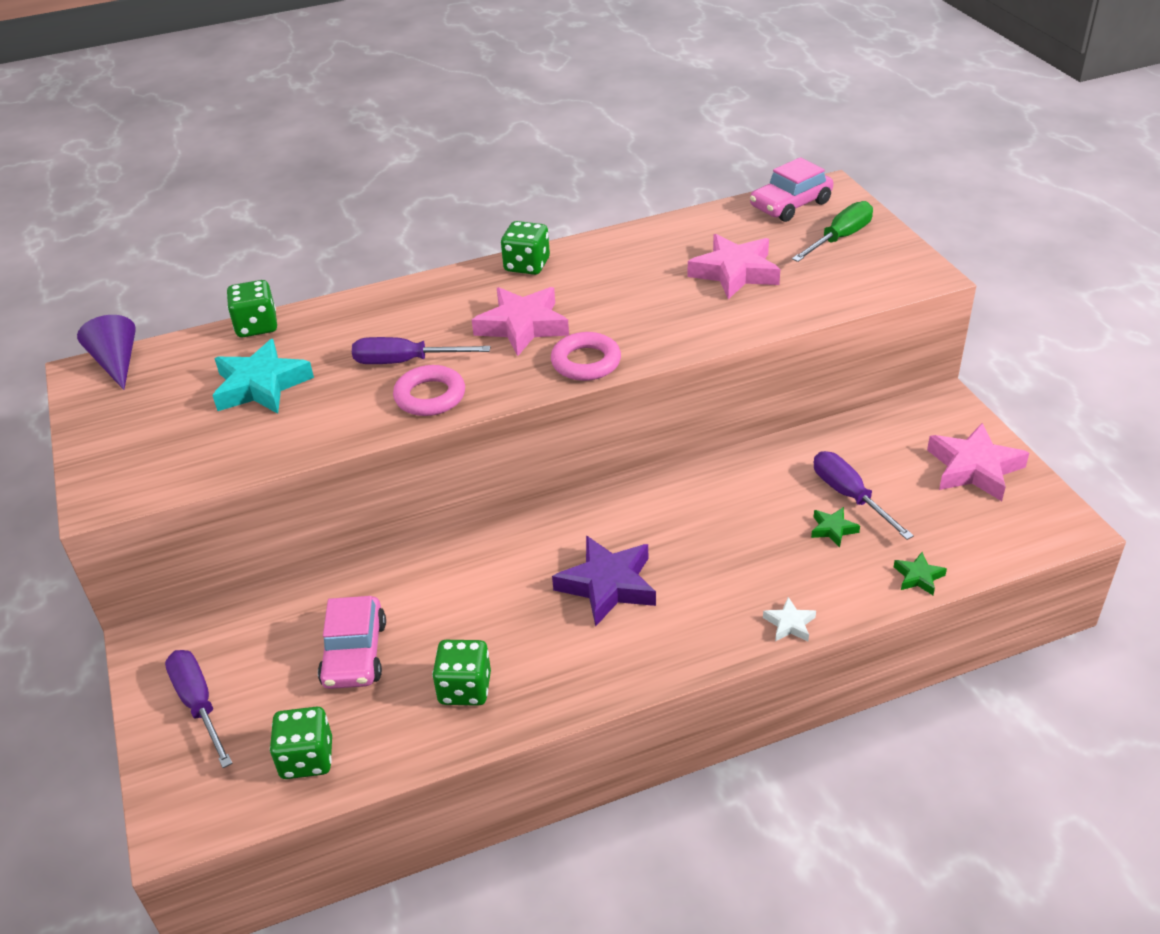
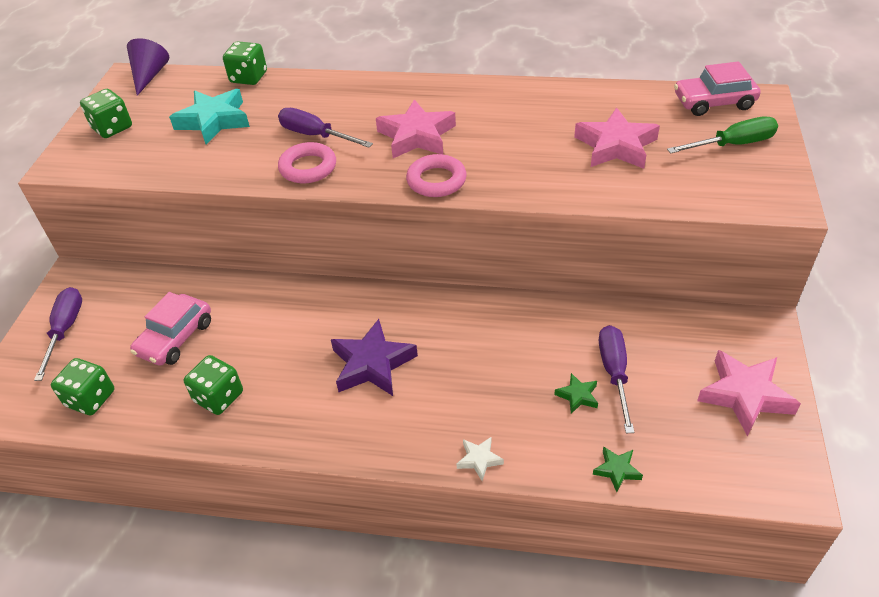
camera: 30 degrees right, 5 degrees up
(527, 265) = (461, 89): green dice -> green dice (112, 128)

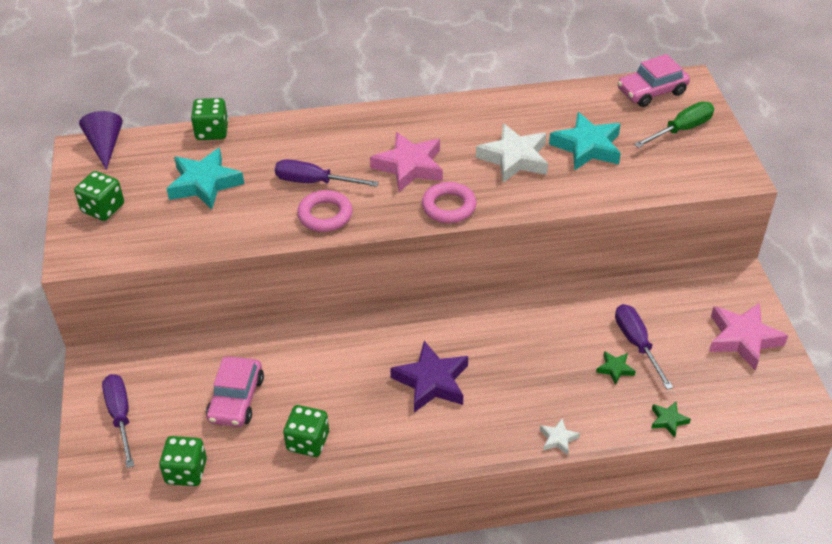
camera: 20 degrees left, 0 degrees up
(530, 145) = (514, 158): none -> white star
(615, 146) = (587, 147): pink star -> turquoise star

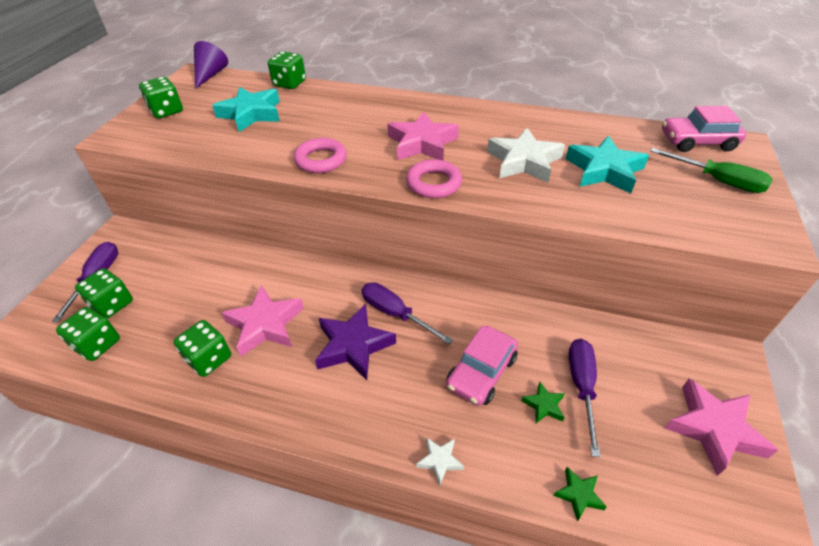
camera: 25 degrees right, 0 degrees up
(164, 433) = (112, 304): none -> green dice
(236, 399) = (186, 297): pink car -> pink car (481, 372)
(314, 182) = (333, 134): purple screwdriver -> purple screwdriver (395, 314)
(336, 394) = (265, 324): none -> pink star
(681, 129) = (717, 181): green screwdriver -> green screwdriver turned 45 degrees clockwise

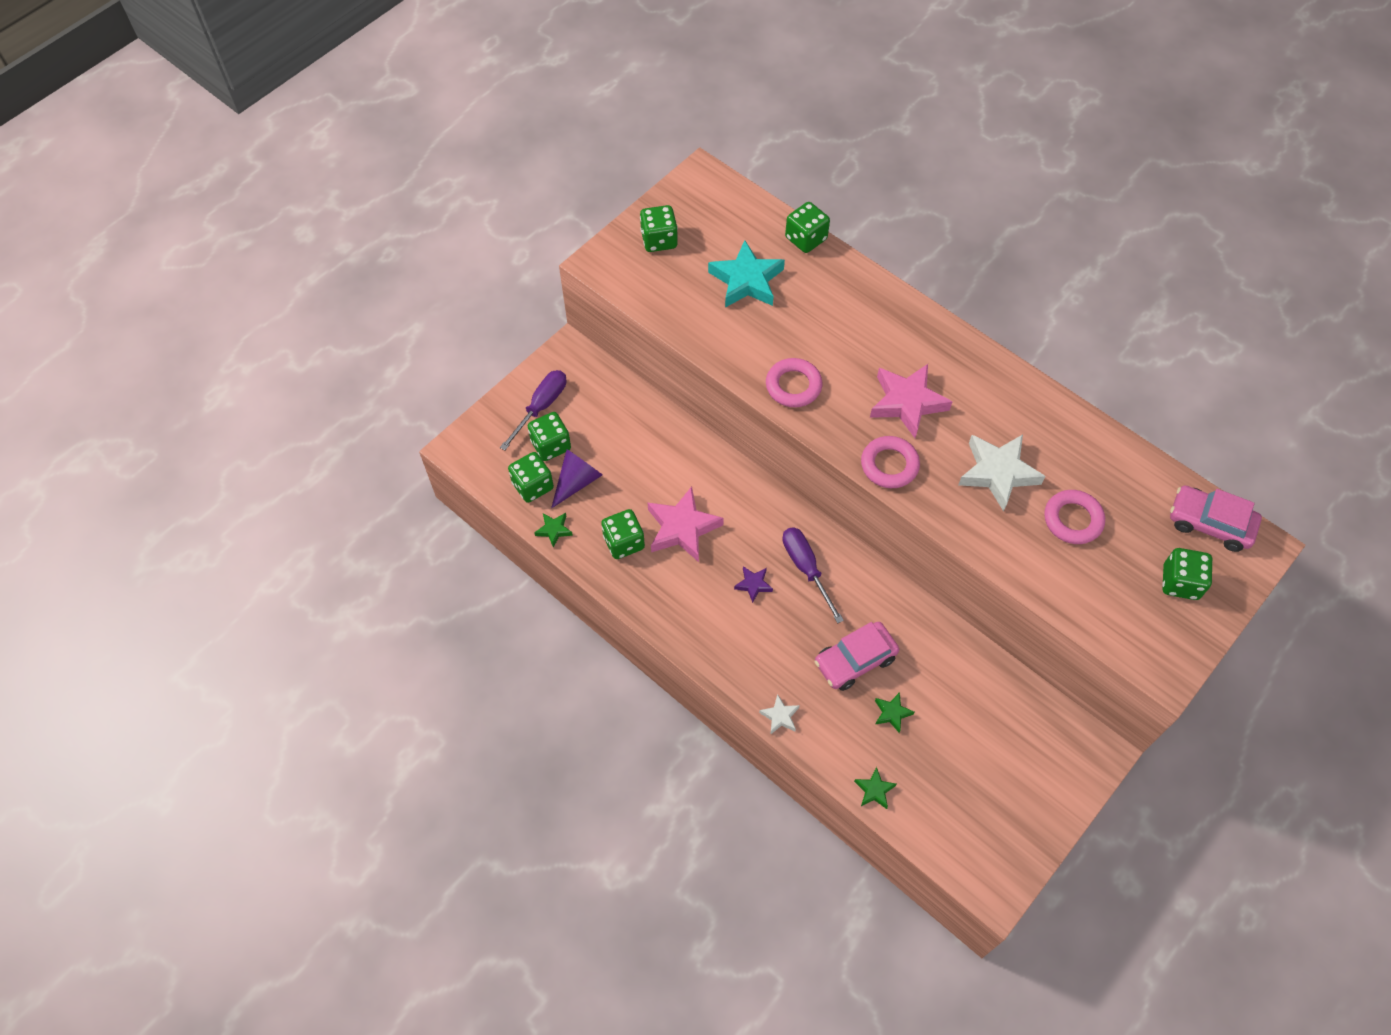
camera: 25 degrees right, 15 degrees up
(128, 376) = (554, 530): none -> green star
(210, 75) = (721, 185): purple cone -> purple cone (577, 481)
(353, 345) = (753, 584): purple star -> purple star, size x0.48
(581, 386) = (936, 713): purple screwdriver -> none
(604, 170) = (1072, 520): turquoise star -> pink ring
(713, 429) = (1025, 798): pink star -> none
(717, 181) = (1180, 582): green screwdriver -> green dice

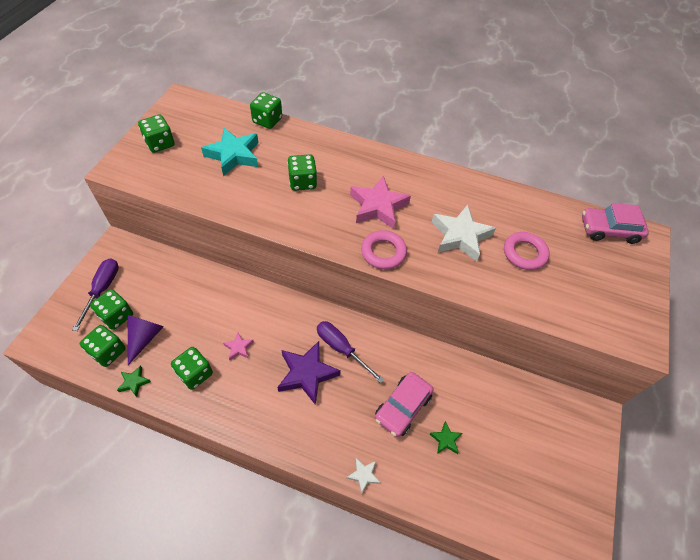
camera: 25 degrees left, 5 degrees down
(682, 528) = (239, 348): pink star -> pink star, size x0.48
(753, 584) = (307, 374): purple star -> purple star, size x2.07
(793, 386) = (292, 216): pink ring -> none
(874, 790) = (458, 510): green star -> none
(1180, 582) = (614, 274): green dice -> green dice (302, 182)

